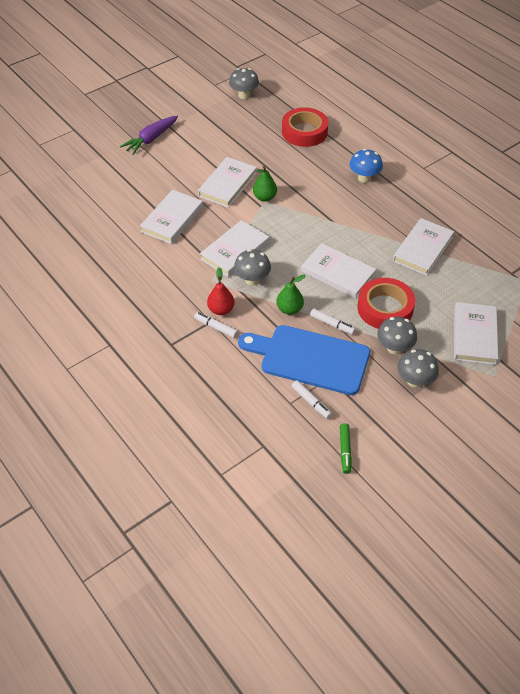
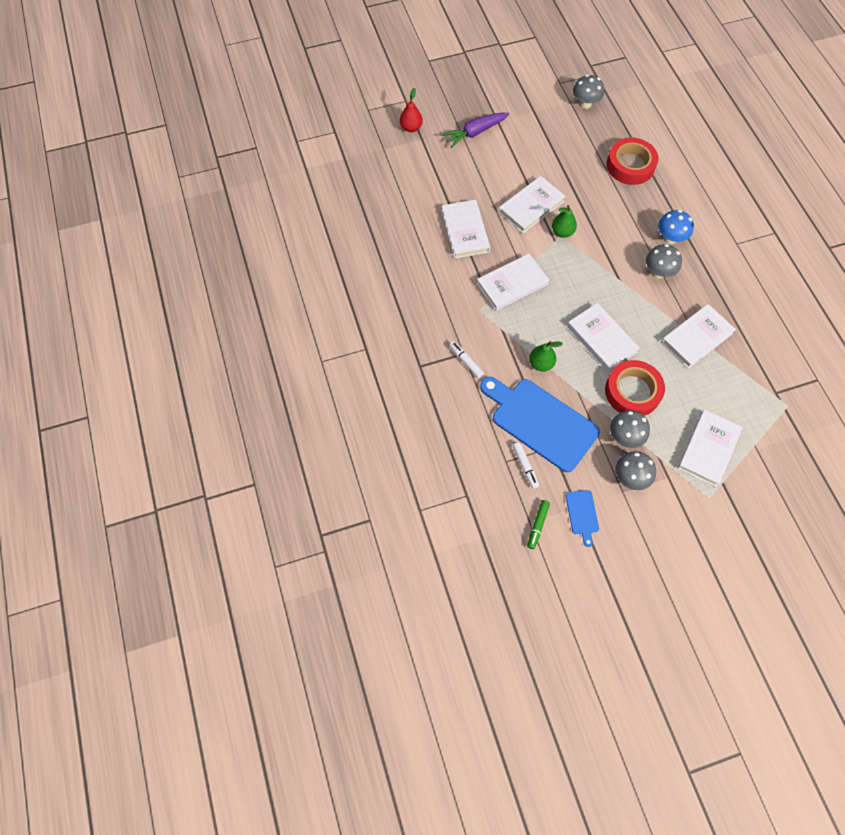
camera: 20 degrees right, 15 degrees up
(172, 219) = (465, 231): white book -> white book turned 60 degrees counterclockwise
(221, 310) = (477, 344): red pear -> red pear (411, 127)
(252, 280) = (517, 321): grey mushroom -> grey mushroom (658, 272)
(332, 324) = (575, 392): white marker -> none
(384, 427) = (582, 514): none -> blue cutting board

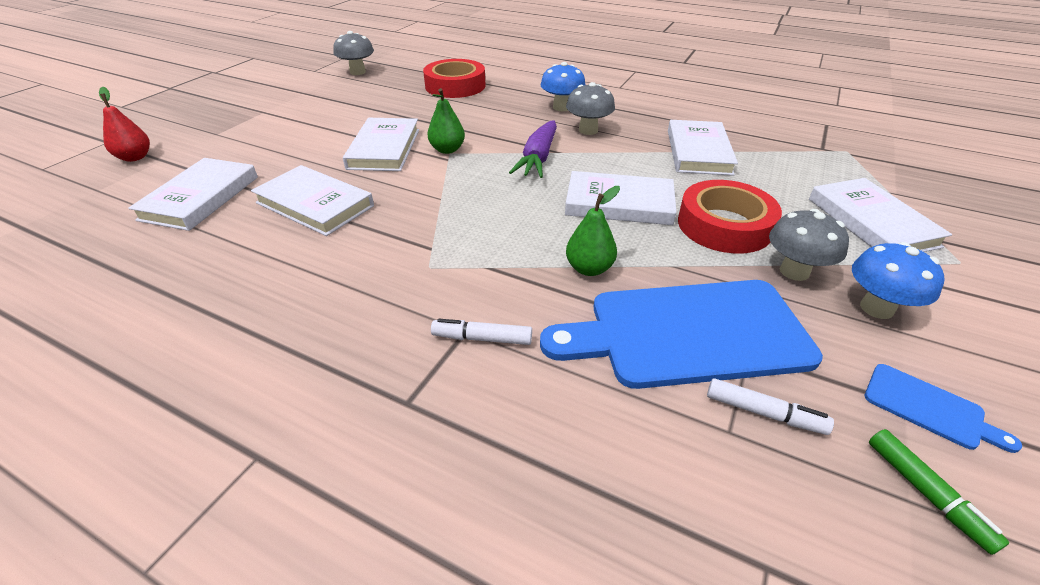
camera: 45 degrees left, 25 degrees down
(475, 133) = (242, 129): purple carrot -> purple carrot (538, 158)
(512, 284) = (443, 217): white book -> white book (200, 198)
(630, 477) = (876, 308): grey mushroom -> blue mushroom

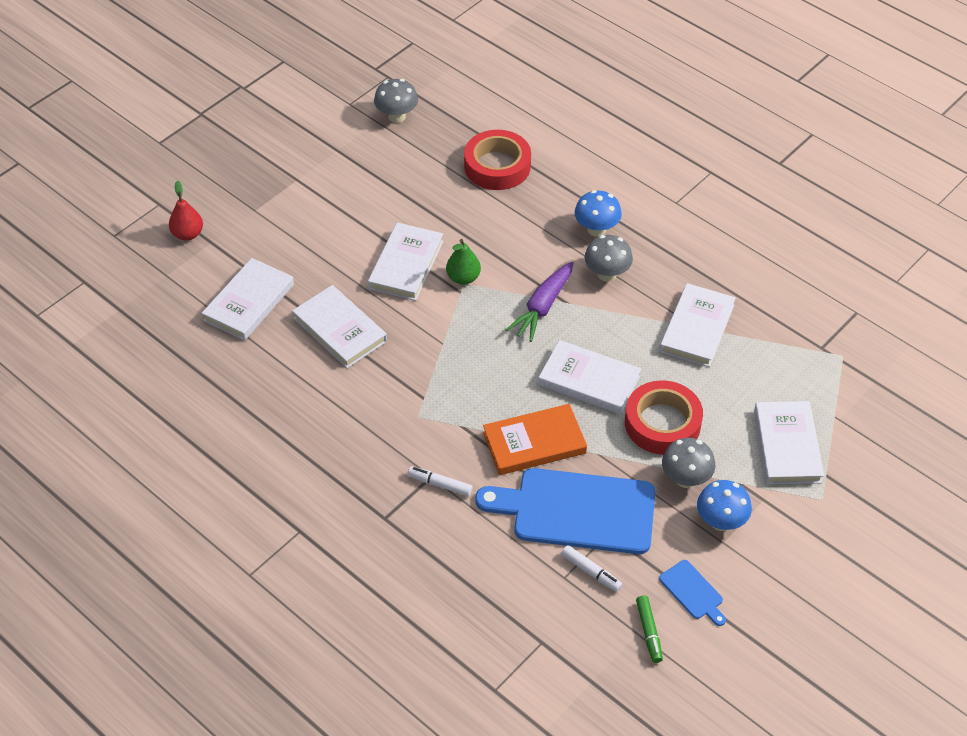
camera: 15 degrees right, 10 degrees up
(589, 268) = (534, 443): green pear -> orange book

